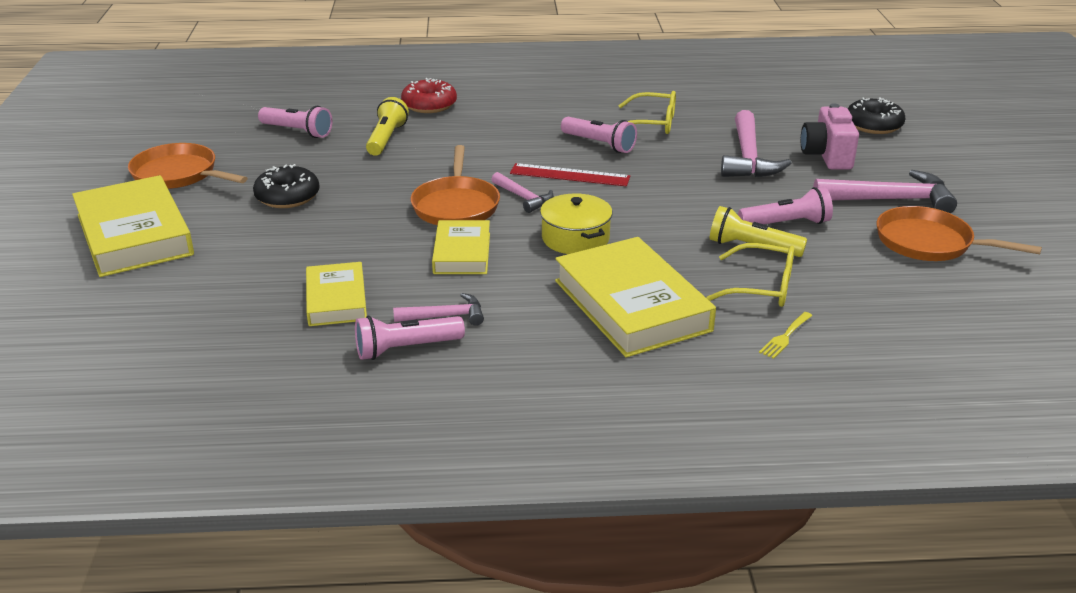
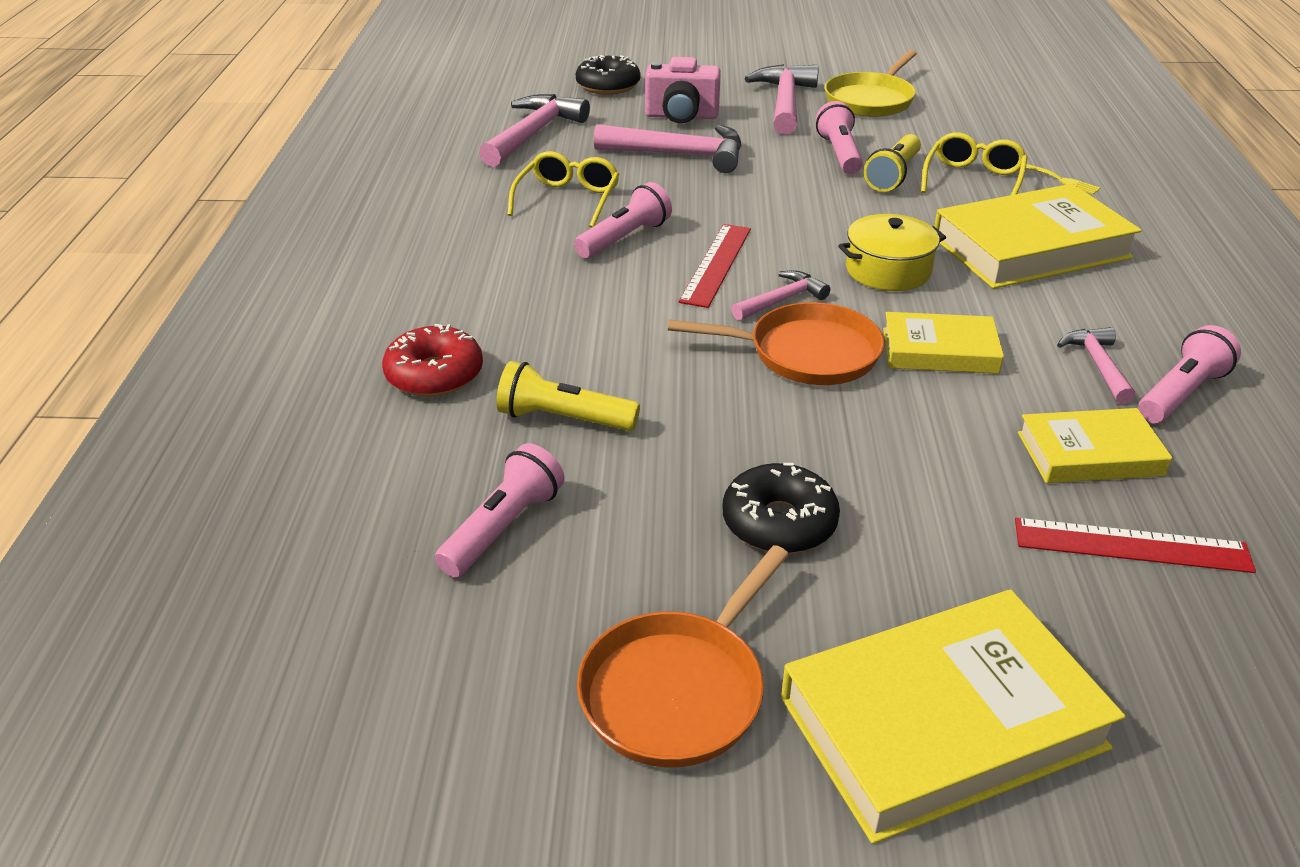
camera: 85 degrees left, 5 degrees up
(244, 303) = (1131, 545): none -> red ruler
(406, 348) = (1180, 394): pink flashlight -> pink flashlight turned 120 degrees counterclockwise
(758, 105) = (534, 134): none -> pink hammer
(929, 243) = (871, 100): orange pan -> yellow pan

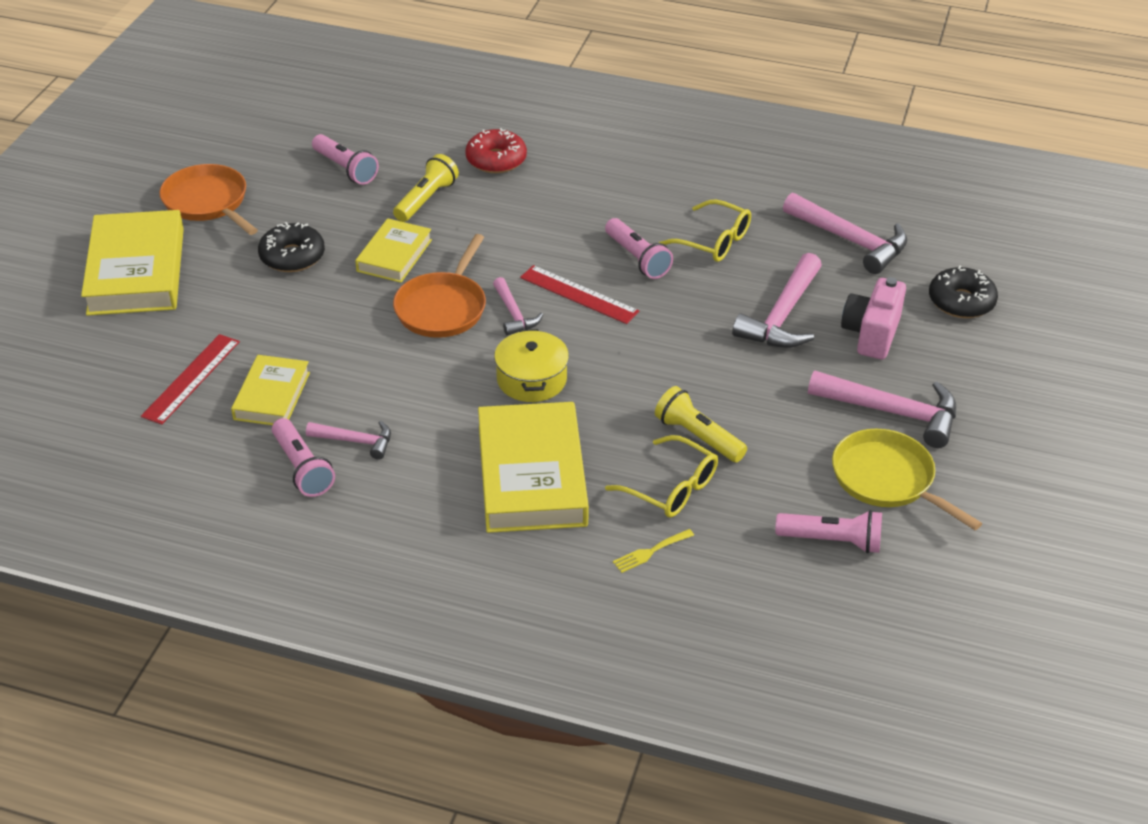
camera: 105 degrees right, 5 degrees up
(839, 154) = (756, 415): pink flashlight -> pink flashlight (832, 541)
(939, 351) = (413, 370): yellow book -> yellow book (394, 255)

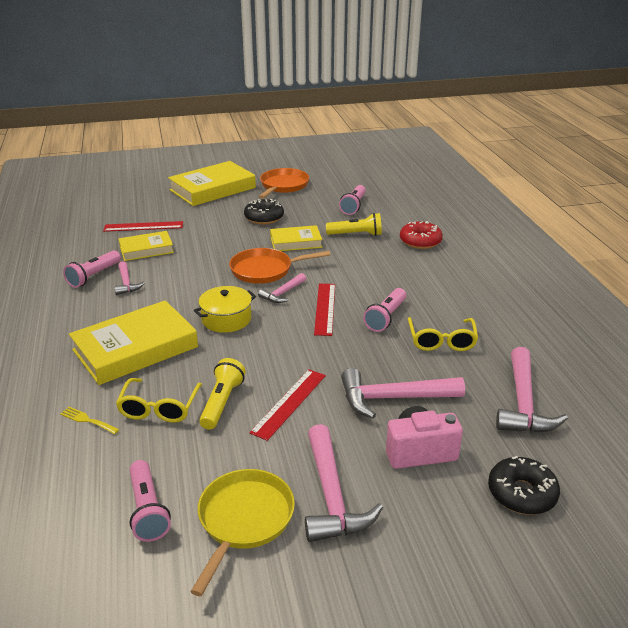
camera: 60 degrees right, 10 degrees down
(736, 389) = (289, 403): none -> red ruler

